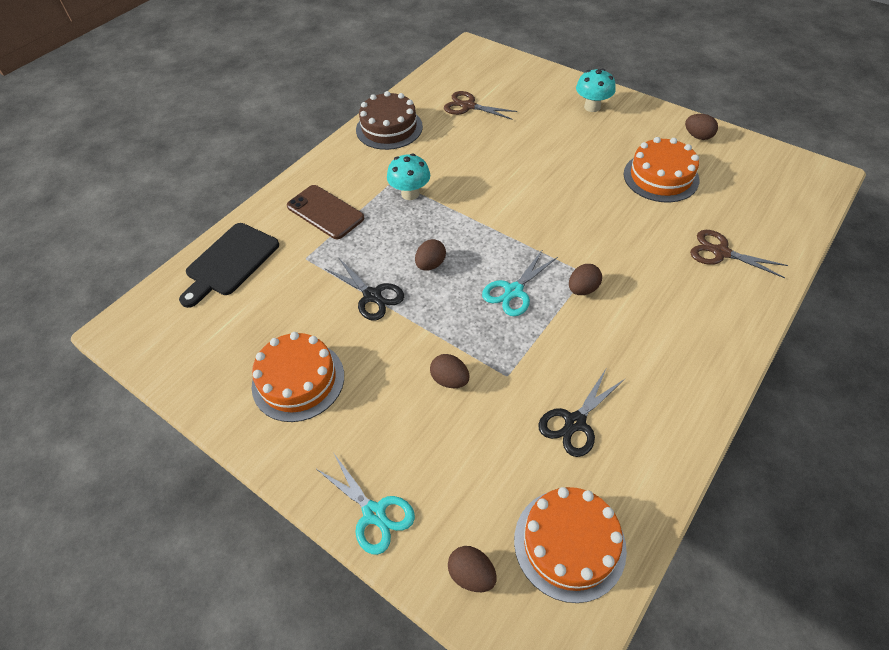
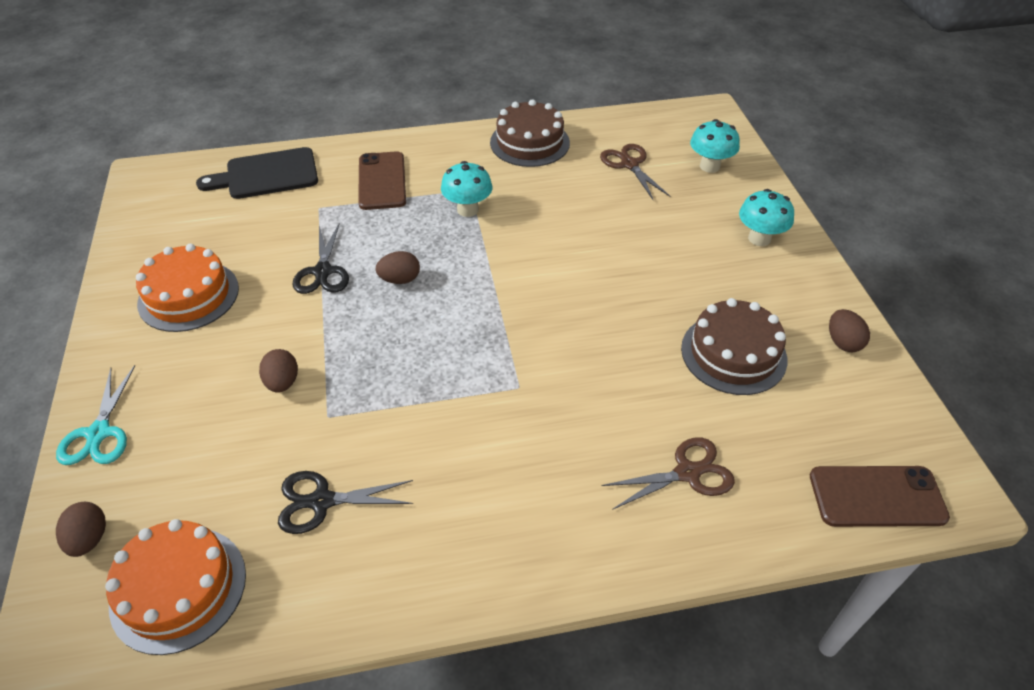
camera: 40 degrees right, 5 degrees down
(513, 81) = (709, 166): none -> turquoise mushroom
(513, 291) = (433, 352): turquoise scissors -> none
(582, 289) = (495, 398): brown egg -> none
(661, 177) = (733, 353): orange cake -> brown cake
(721, 252) = (687, 473): brown scissors -> brown scissors turned 90 degrees clockwise
(803, 200) = (877, 496): none -> brown phone

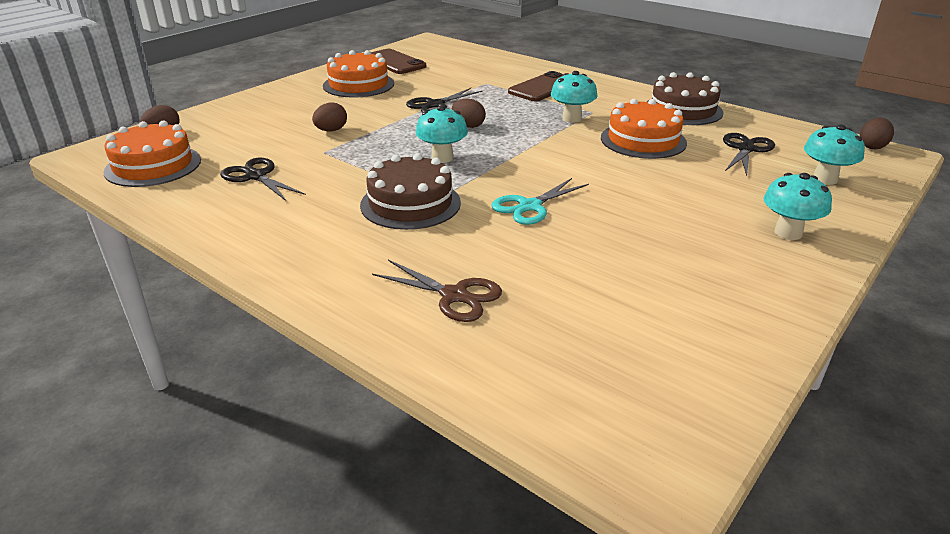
camera: 50 degrees right, 15 degrees down
(99, 433) = (234, 107): turquoise scissors -> turquoise scissors (530, 206)
(267, 175) = (485, 62): black cutting board -> none
(446, 338) = (442, 158): none -> turquoise mushroom
(555, 201) = (643, 140): none -> orange cake
(629, 164) = (745, 149): brown scissors -> black scissors
(733, 353) = (622, 270): brown cake -> brown cake (410, 204)
(842, 342) = (744, 324): brown egg -> brown egg (872, 146)
(877, 496) = (573, 414): brown phone -> brown phone (394, 62)

